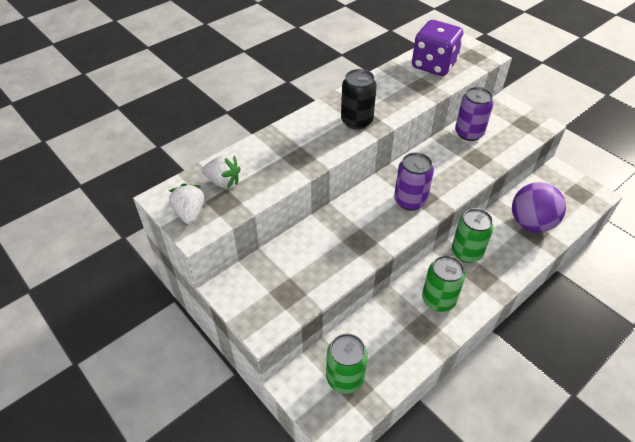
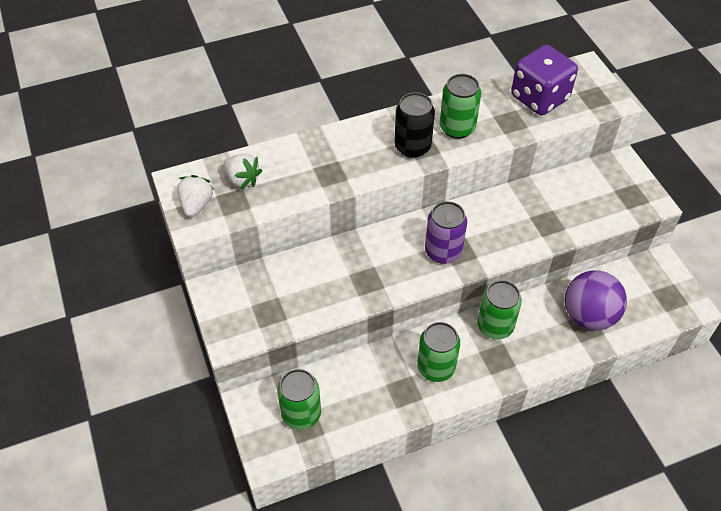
camera: 20 degrees right, 5 degrees up
(384, 99) = (457, 128): none -> green can
(469, 133) = (555, 190): purple can -> none

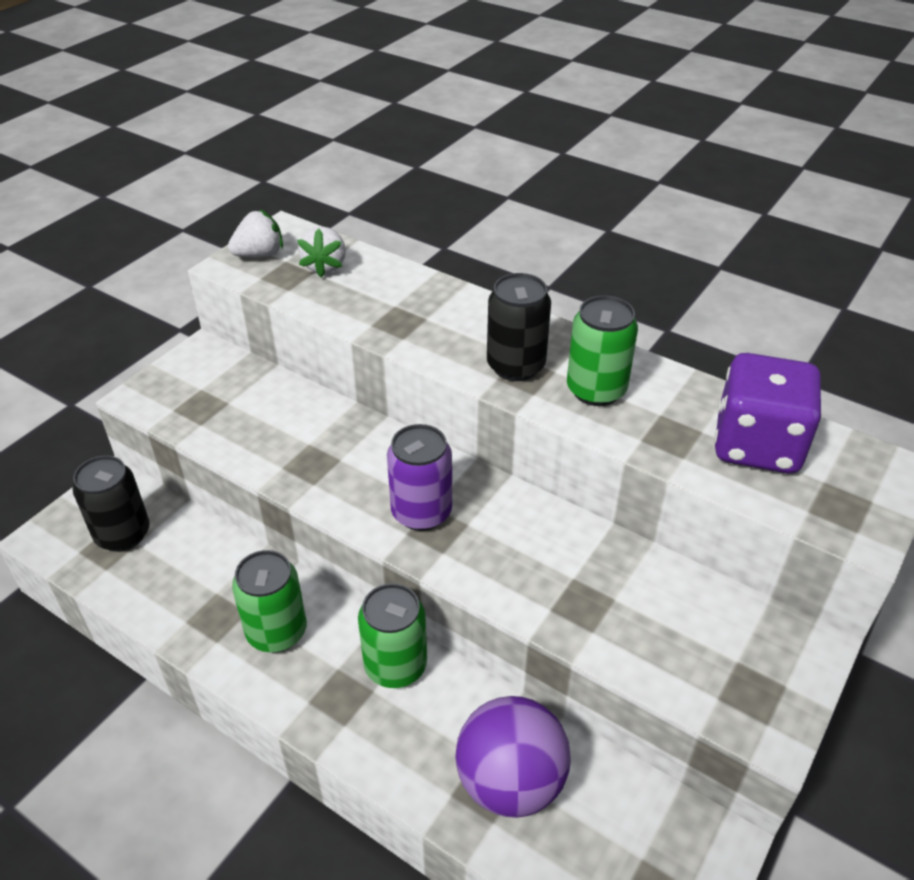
camera: 55 degrees right, 10 degrees down
(301, 414) = (123, 534): green can -> black can

